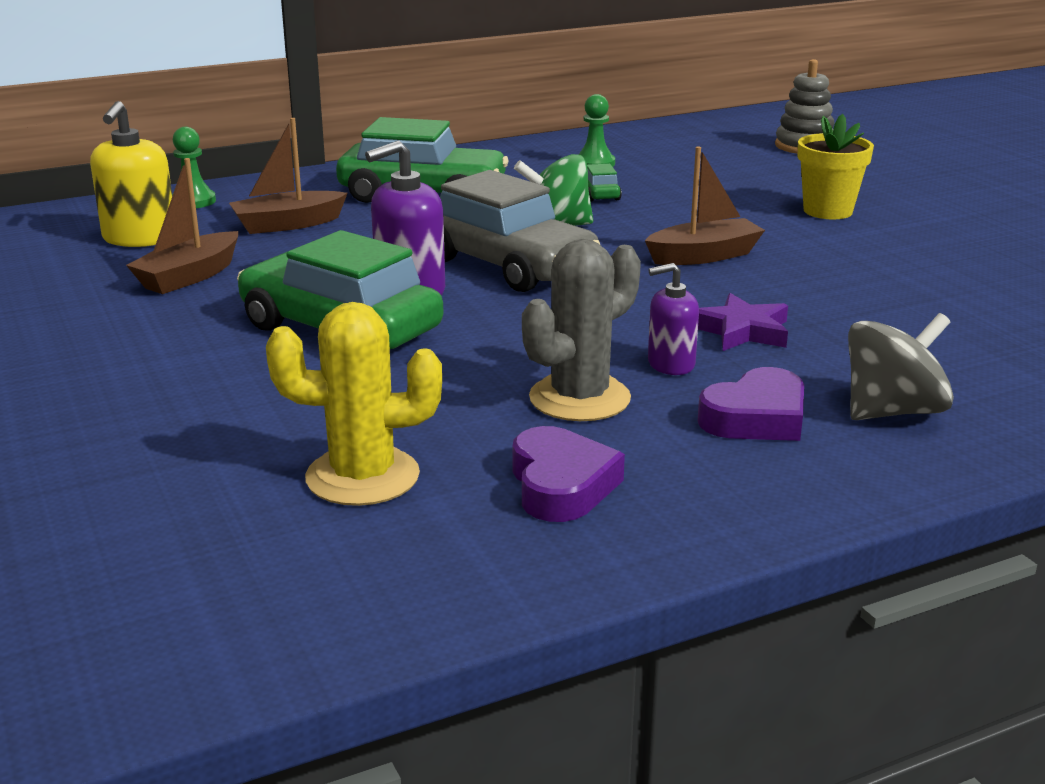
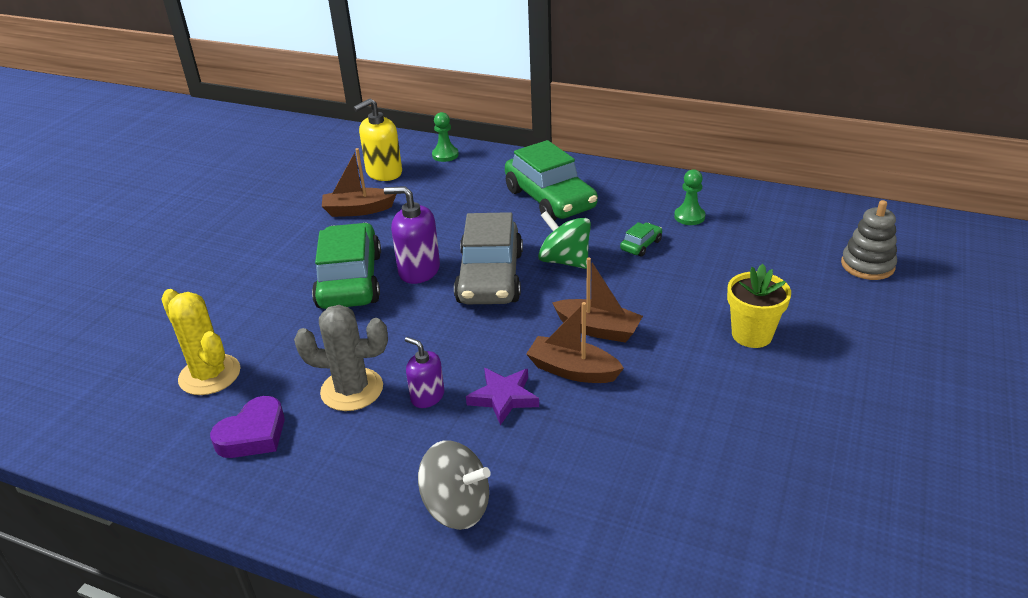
camera: 50 degrees right, 10 degrees up
(287, 224) = (453, 192): brown boat -> brown boat (572, 370)
(756, 418) = (392, 459): purple heart -> none

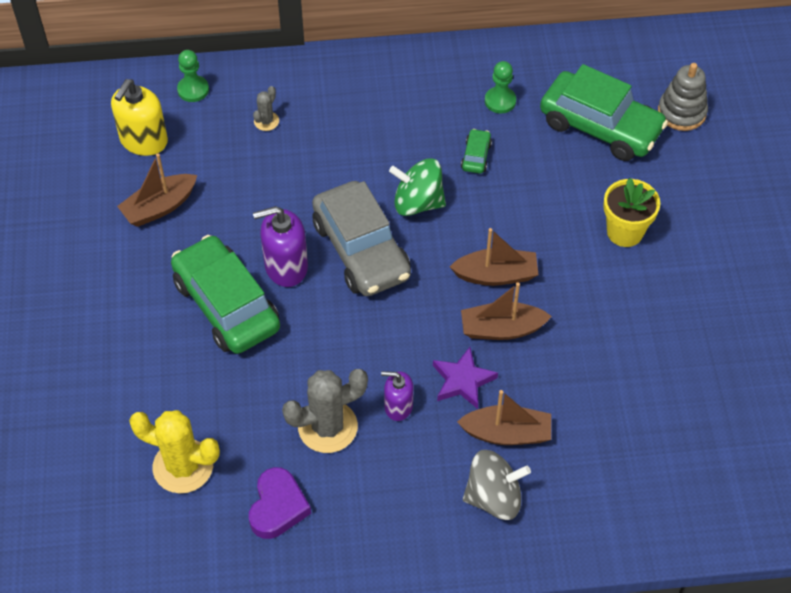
camera: 30 degrees left, 20 degrees up
(483, 183) = (266, 121): none -> grey cactus
(513, 456) = (507, 433): none -> brown boat
(550, 199) = (351, 122): green car -> green car (600, 126)

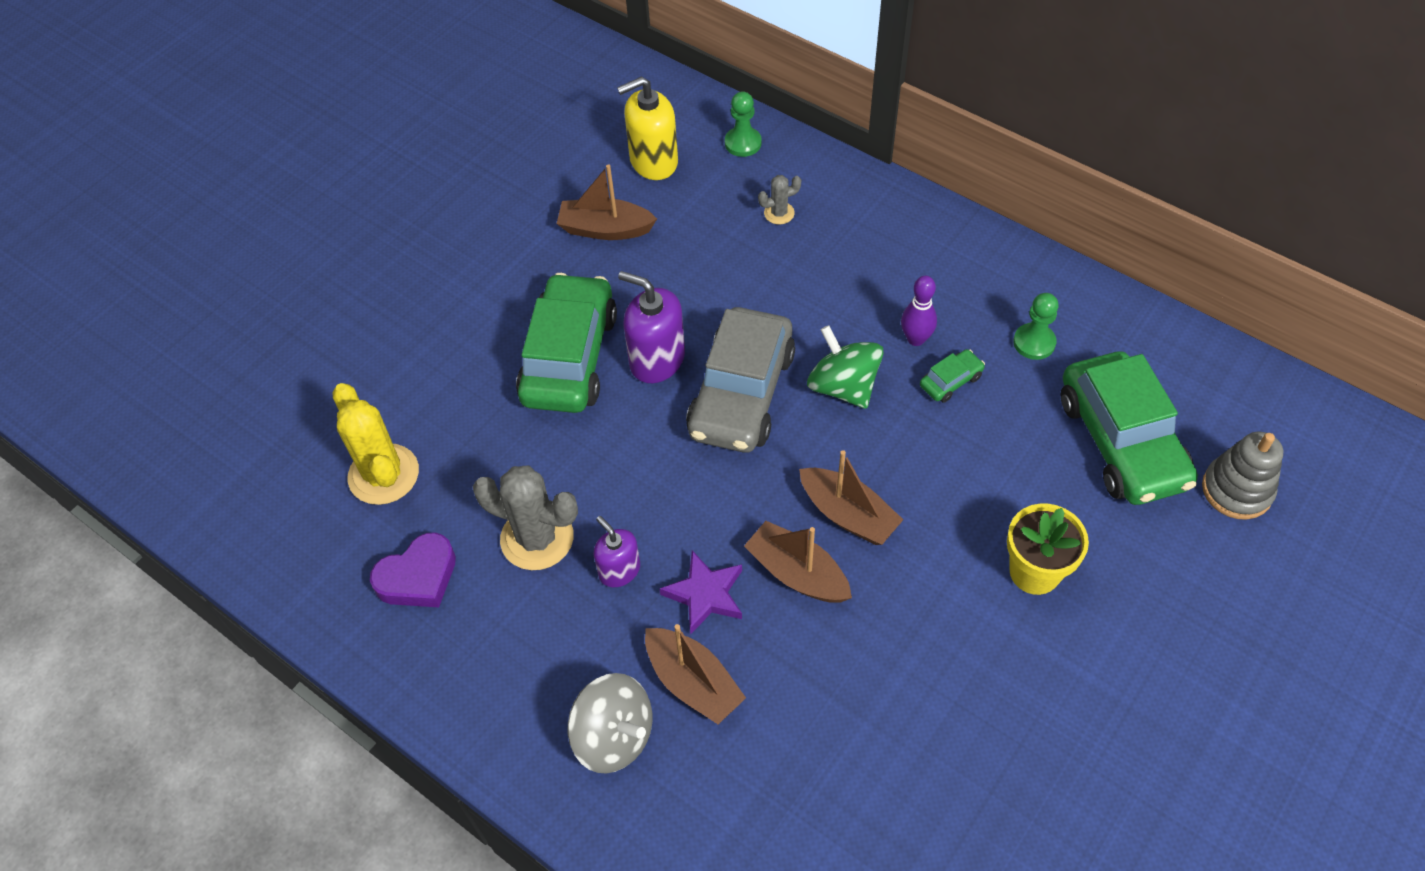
camera: 45 degrees right, 0 degrees up
(431, 145) = (916, 339): none -> purple bowling pin

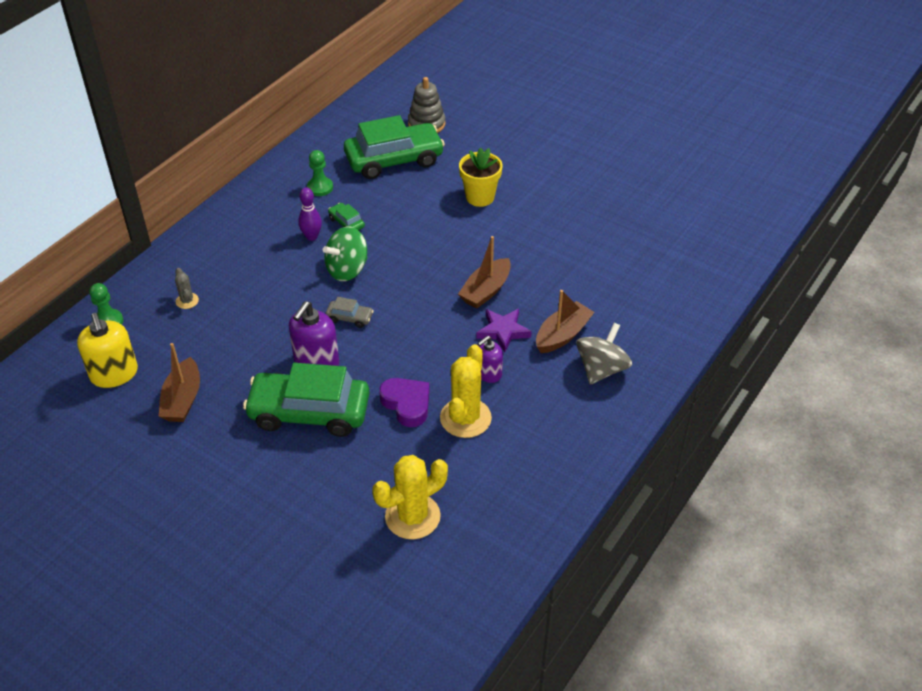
camera: 95 degrees left, 10 degrees down
(418, 577) = (499, 482): purple heart -> purple heart (407, 404)
(537, 538) = (465, 418): grey cactus -> yellow cactus
(741, 394) = (350, 318): grey car -> grey car, size x0.42
(848, 515) = (444, 269): brown boat -> none

